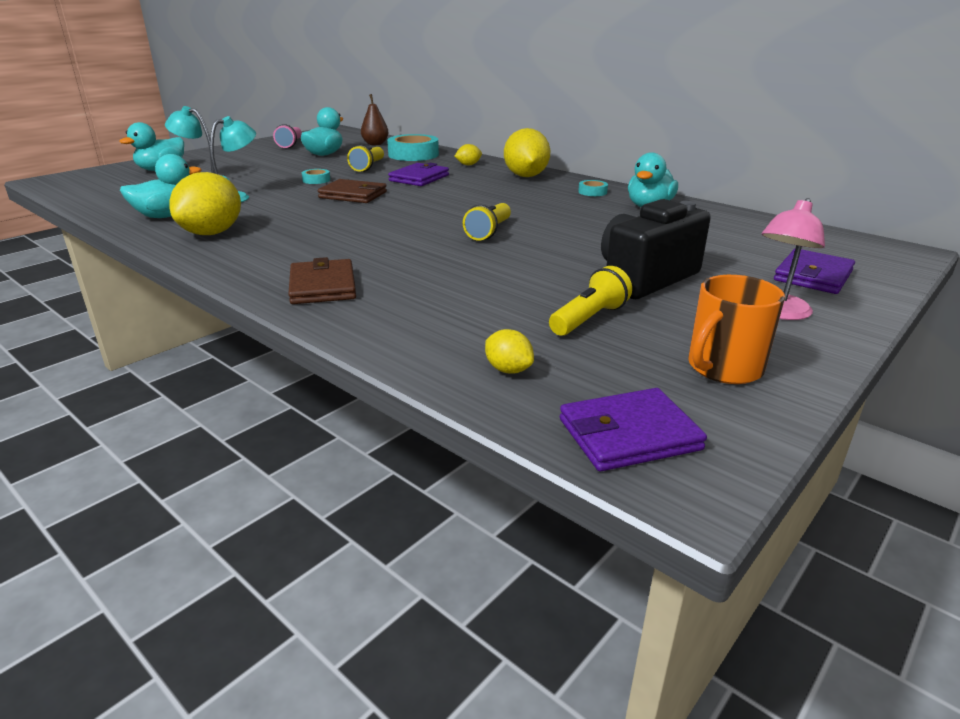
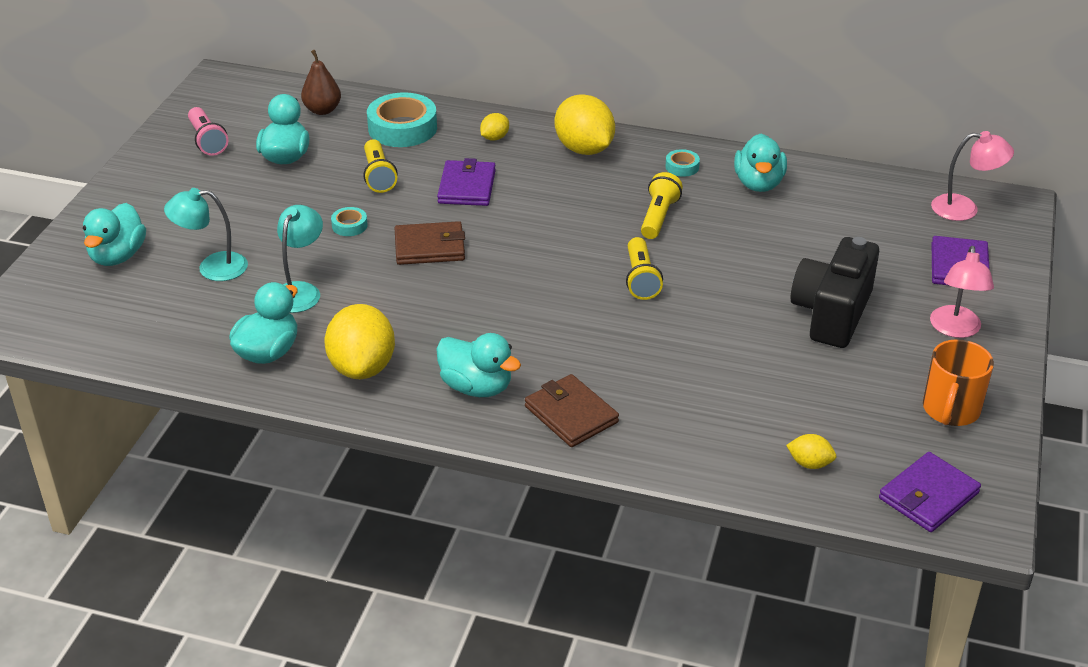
camera: 25 degrees left, 10 degrees up
(274, 257) = (476, 387): none -> turquoise duck
(589, 319) = (824, 385): yellow flashlight -> yellow flashlight (658, 217)
(844, 246) = (964, 209): none -> pink lamp

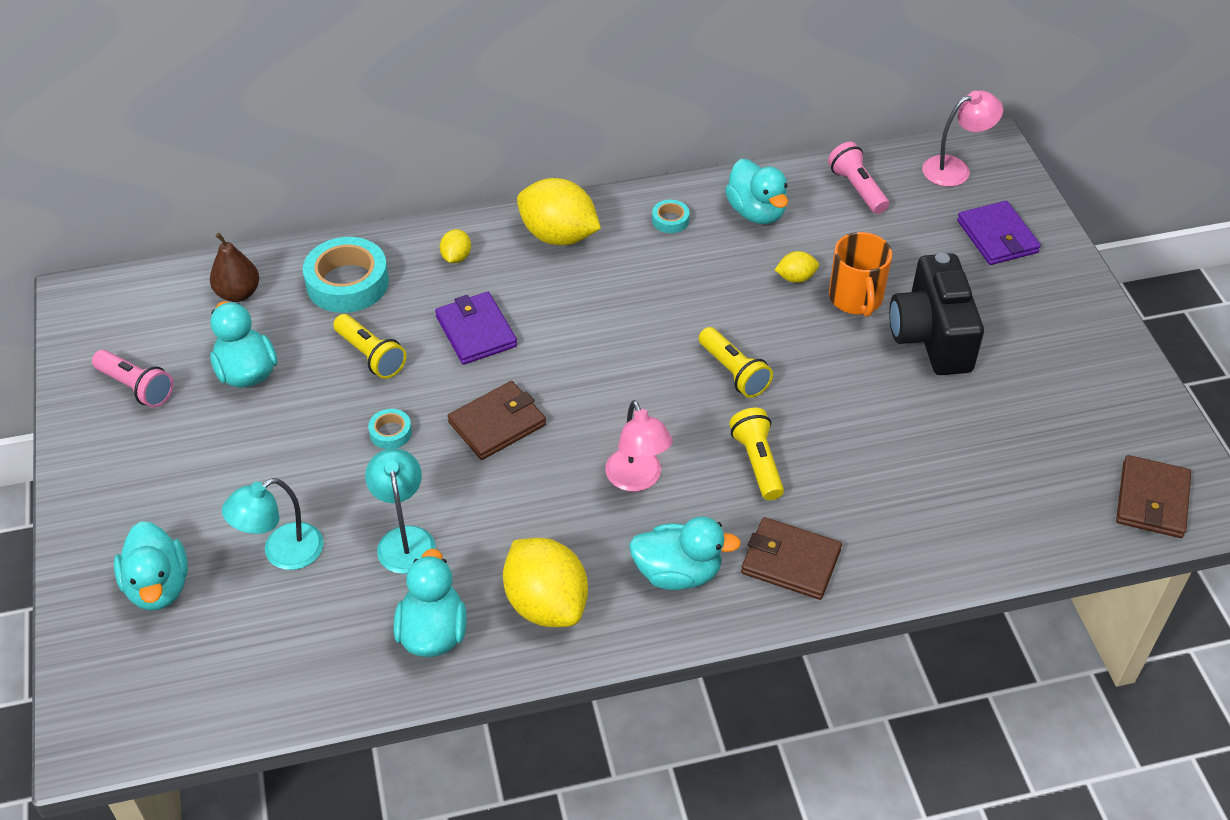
camera: 30 degrees left, 10 degrees up
(658, 217) = (694, 290): yellow flashlight -> yellow flashlight (757, 462)
(809, 463) = (1035, 513): yellow lemon -> yellow lemon (795, 278)
(861, 195) = (857, 188): none -> pink flashlight
(928, 496) = (1152, 500): purple wallet -> brown wallet
(950, 410) = (1103, 399): orange mug -> orange mug (856, 298)
(955, 329) = (1044, 308): pink lamp -> pink lamp (637, 479)

